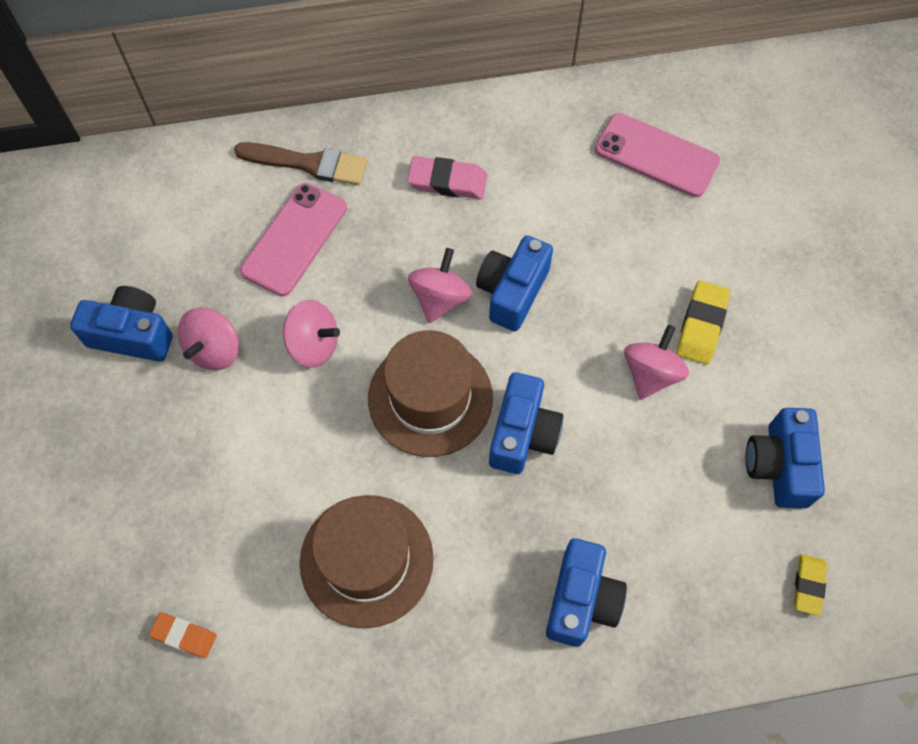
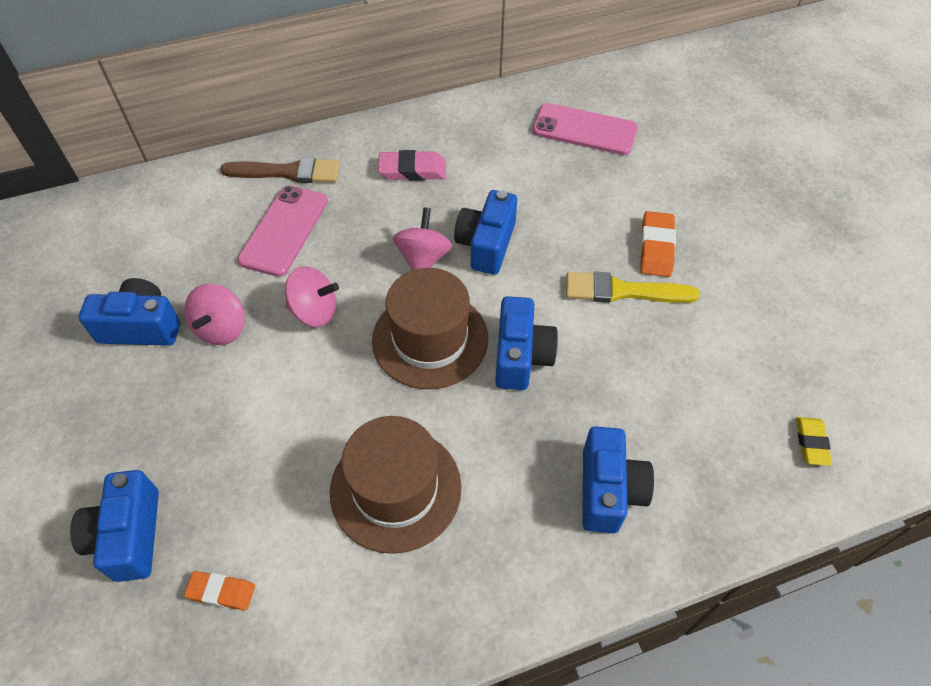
camera: 10 degrees left, 10 degrees down
(650, 373) = (622, 291): pink spinning top -> yellow brush
(701, 325) = (656, 248): yellow eraser -> orange eraser
(779, 466) = (754, 347): blue camera -> blue camera (129, 536)

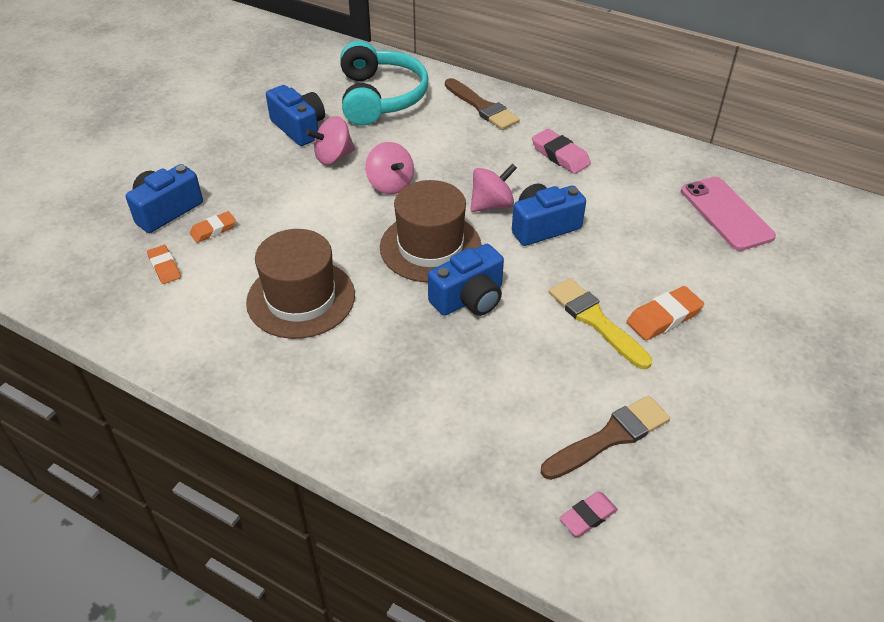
camera: 50 degrees right, 10 degrees down
(178, 232) = (380, 97): none -> turquoise headphones
(213, 506) = (213, 230): none -> orange eraser
(284, 230) = (435, 134): pink phone -> none
(608, 490) = (408, 407): blue camera -> none
(747, 372) = (609, 437): none -> brown brush
(811, 443) = (588, 516): yellow eraser -> pink eraser

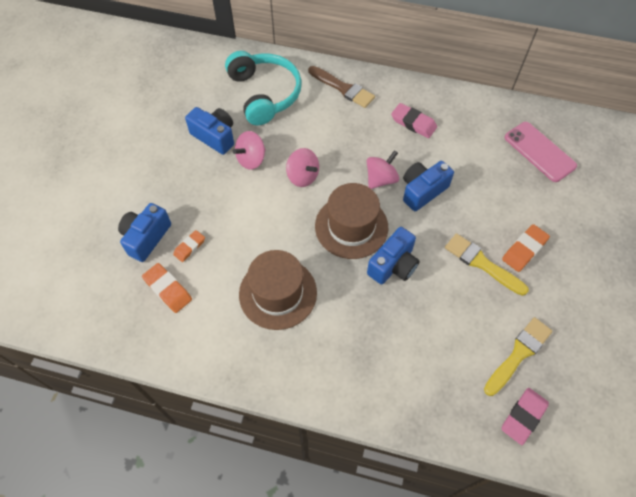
camera: 15 degrees left, 15 degrees up
(164, 267) = (168, 289): orange eraser -> orange eraser, size x1.51
(588, 516) = (523, 416): pink eraser -> pink eraser, size x1.51
(609, 437) = (518, 354): brown brush -> yellow brush

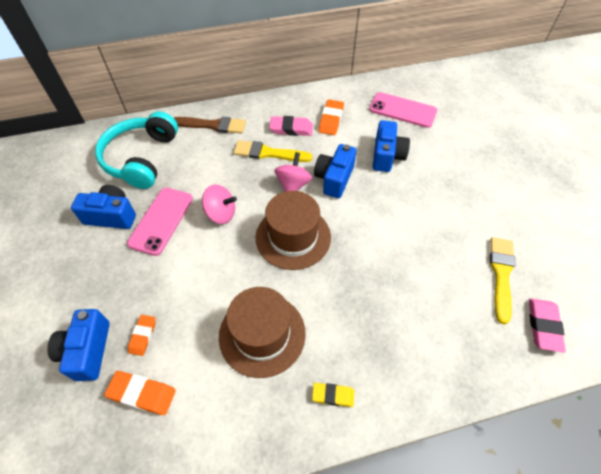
camera: 30 degrees left, 5 degrees down
(251, 159) = (161, 220): pink spinning top -> pink phone
(264, 94) = (141, 158): turquoise headphones -> turquoise headphones turned 120 degrees counterclockwise
(304, 368) = (333, 395): none -> yellow eraser
(393, 265) = (351, 252): blue camera -> blue camera (387, 156)
(482, 263) = (421, 215): yellow brush -> yellow brush (268, 153)
(524, 250) = (444, 188): orange eraser -> orange eraser (331, 120)

